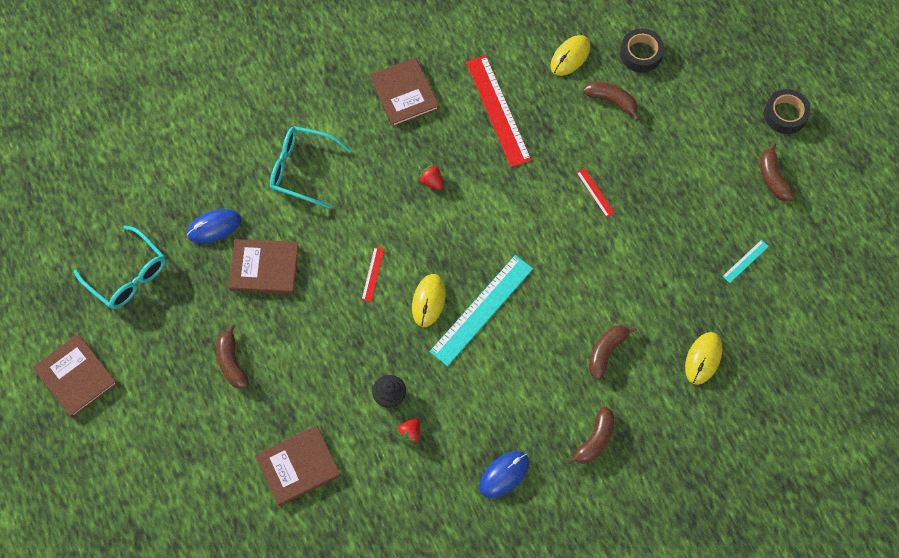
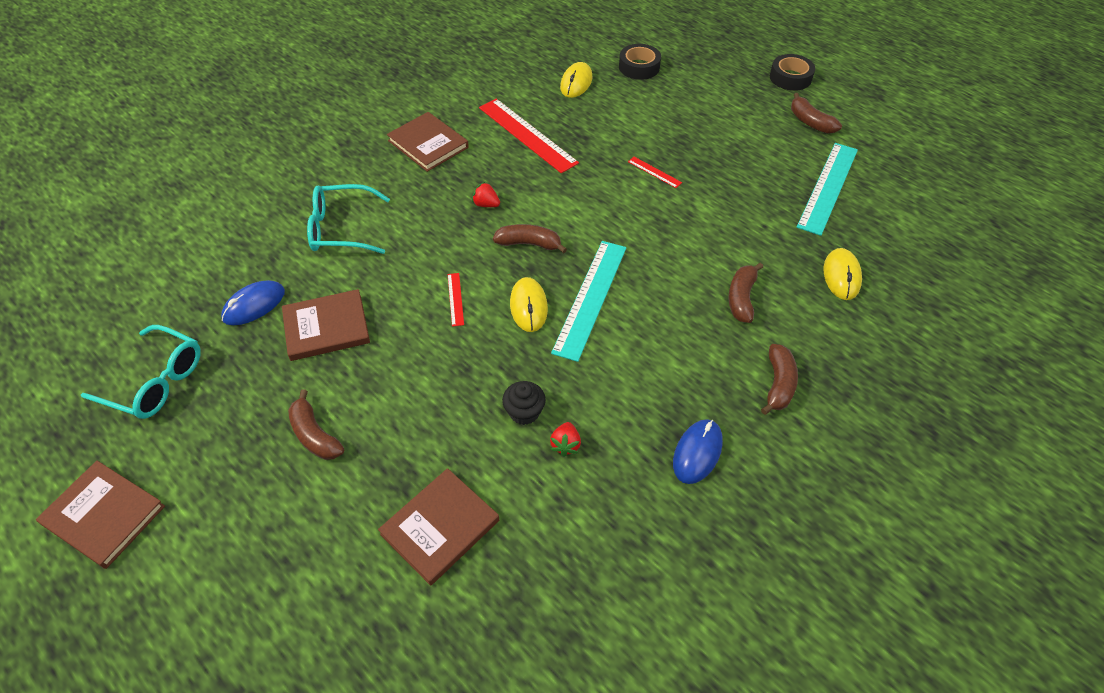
camera: 20 degrees left, 15 degrees down
(611, 101) = (631, 104): brown banana -> brown banana (529, 244)
(745, 261) = (827, 187): turquoise ruler -> turquoise ruler, size x2.29

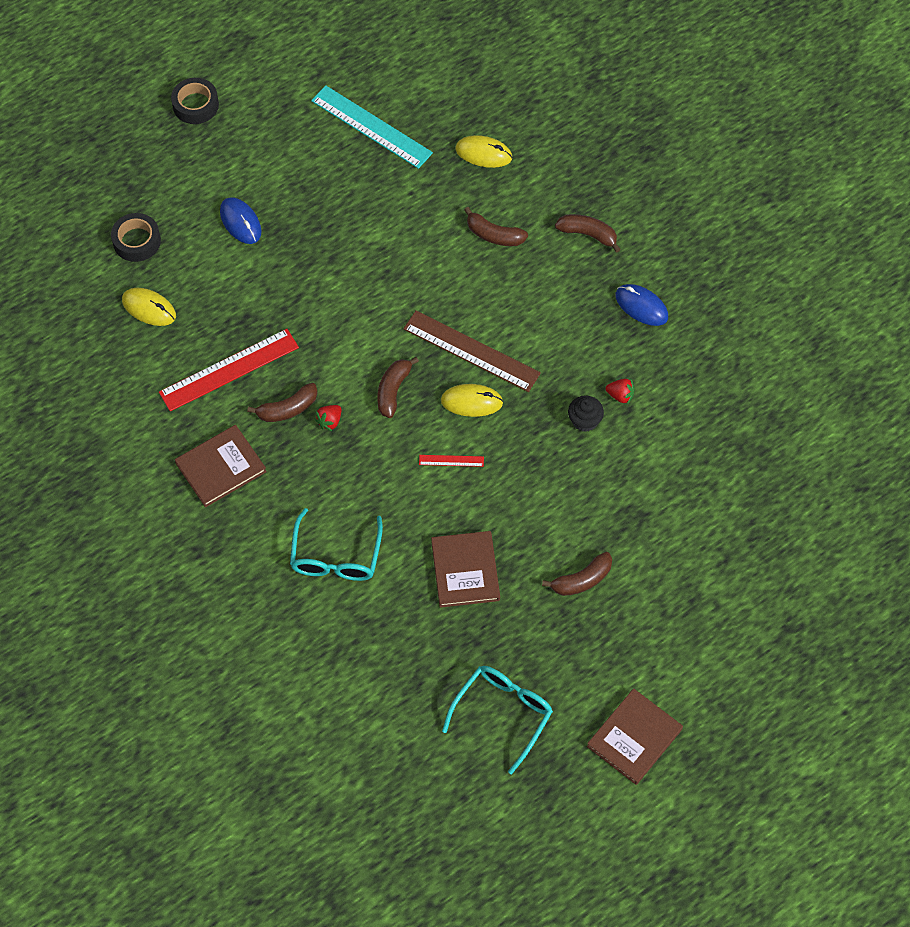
camera: 80 degrees left, 10 degrees up
(254, 305) = (425, 635): blue mouse -> blue mouse (240, 222)
(440, 527) = (679, 491): brown book -> none
(590, 298) = (471, 351): turquoise ruler -> brown ruler
(654, 172) = (316, 265): red ruler -> none
(810, 122) = (273, 110): brown banana -> brown banana (287, 409)

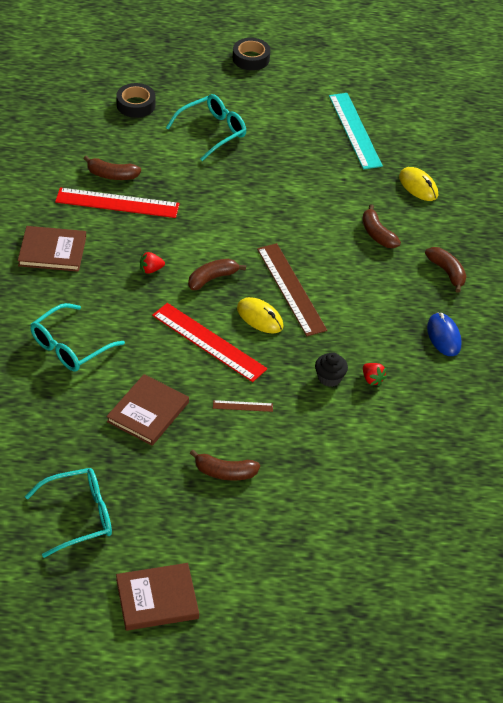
camera: 35 degrees right, 15 degrees down
(149, 308) = (104, 142): yellow mouse -> none
(240, 222) = (212, 132): blue mouse -> turquoise glasses
(287, 409) = (131, 246): brown banana -> brown banana (112, 175)
(451, 461) = (208, 342): red ruler -> red ruler, size x2.29
(538, 504) = (243, 406): none -> brown ruler

